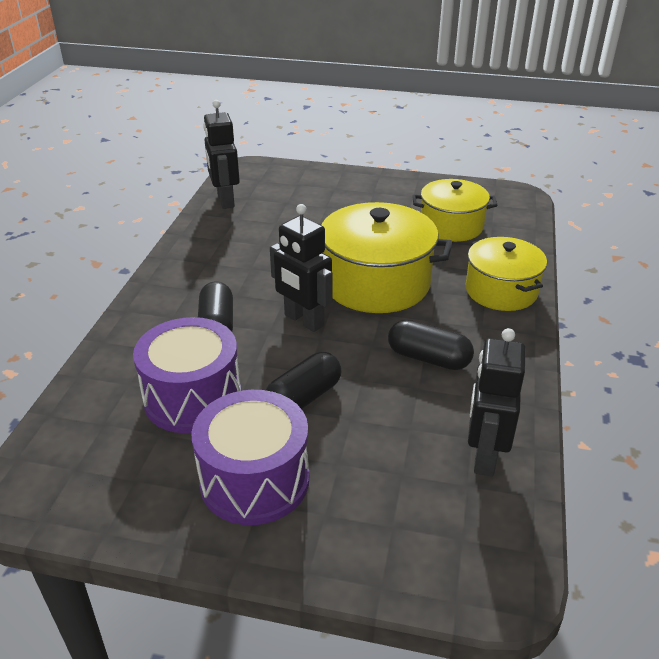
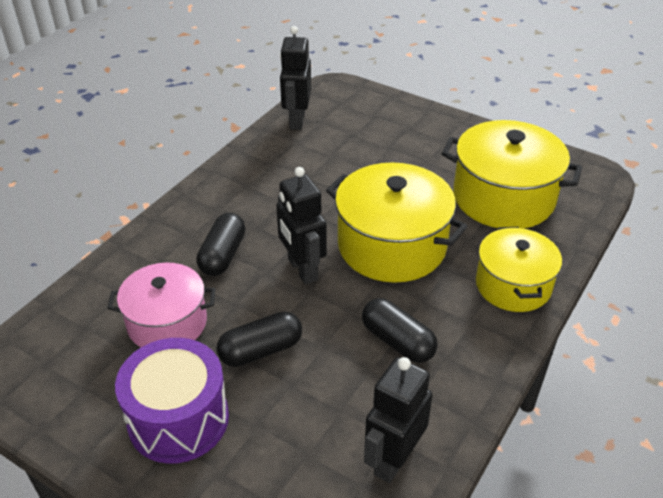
camera: 20 degrees right, 5 degrees up
(193, 397) = (167, 323): purple drum -> pink pot
(451, 226) = (503, 198): yellow pot -> yellow pot, size x1.52

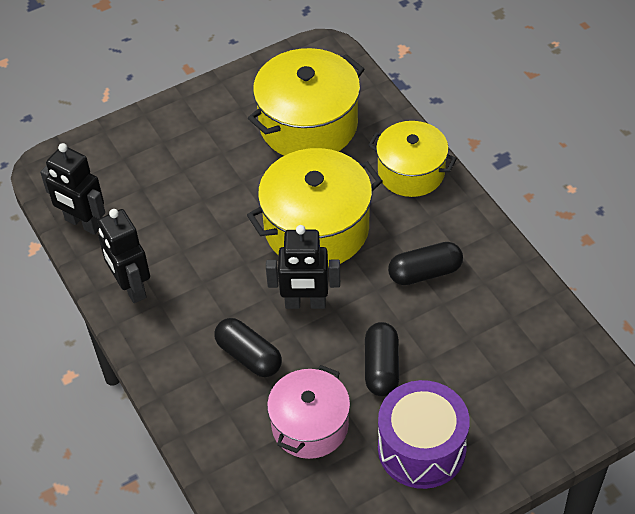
camera: 60 degrees left, 10 degrees up
(393, 459) = (530, 324): black robot -> black robot (131, 287)

